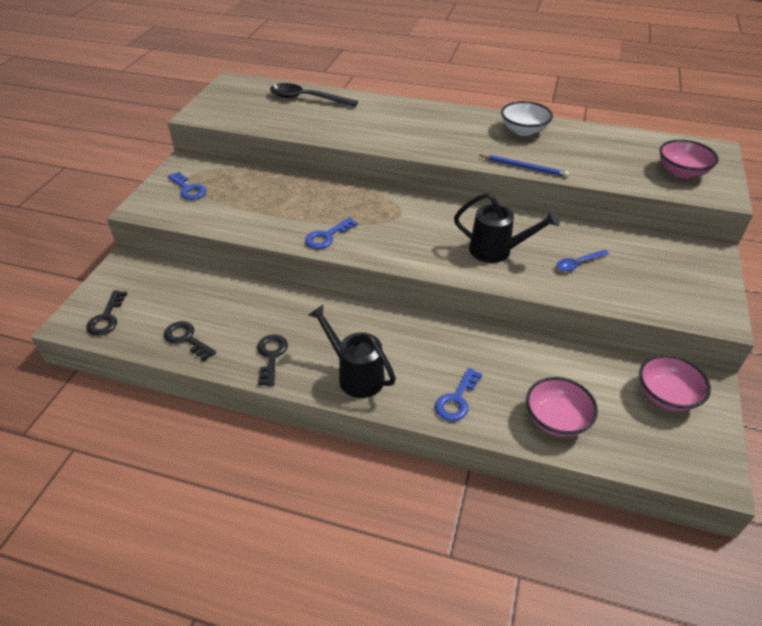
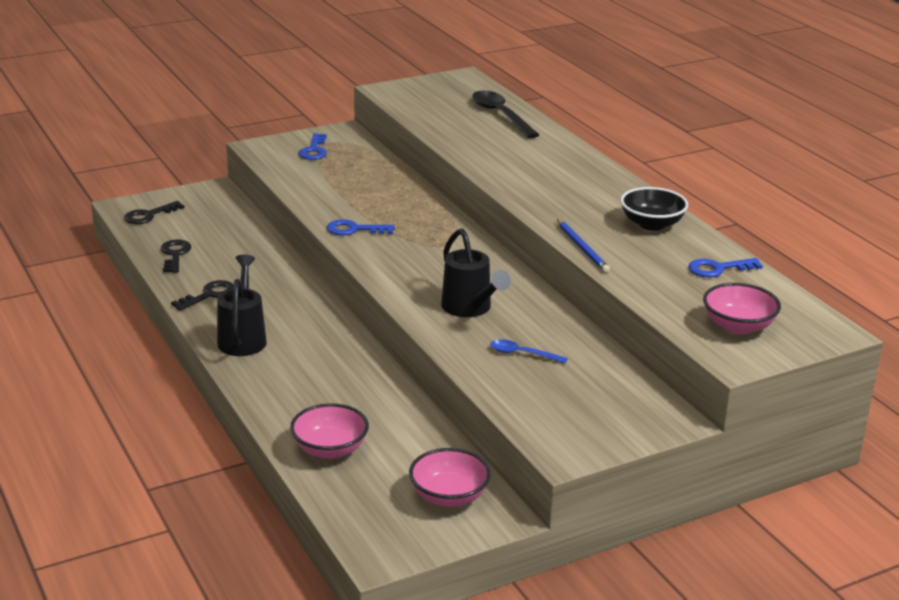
camera: 45 degrees right, 15 degrees down
(457, 399) = (283, 393): blue key -> blue key (718, 269)
(523, 130) = (652, 224): white bowl -> black bowl

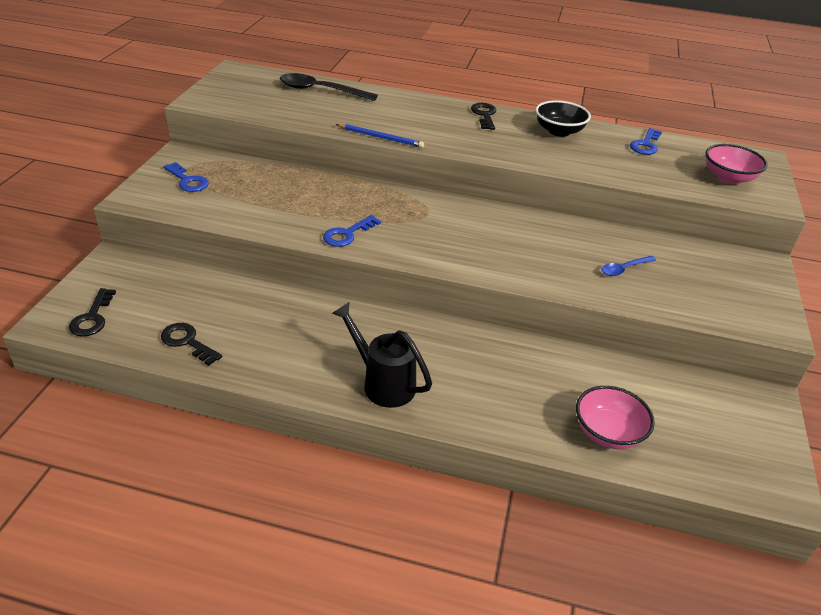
camera: 50 degrees left, 10 degrees up
(209, 295) = (286, 362): black key -> black key (484, 115)
(449, 496) = (724, 409): pink bowl -> none
(470, 308) = (535, 254): black watering can -> none
(582, 248) = (563, 167): blue pencil -> blue pencil (381, 138)

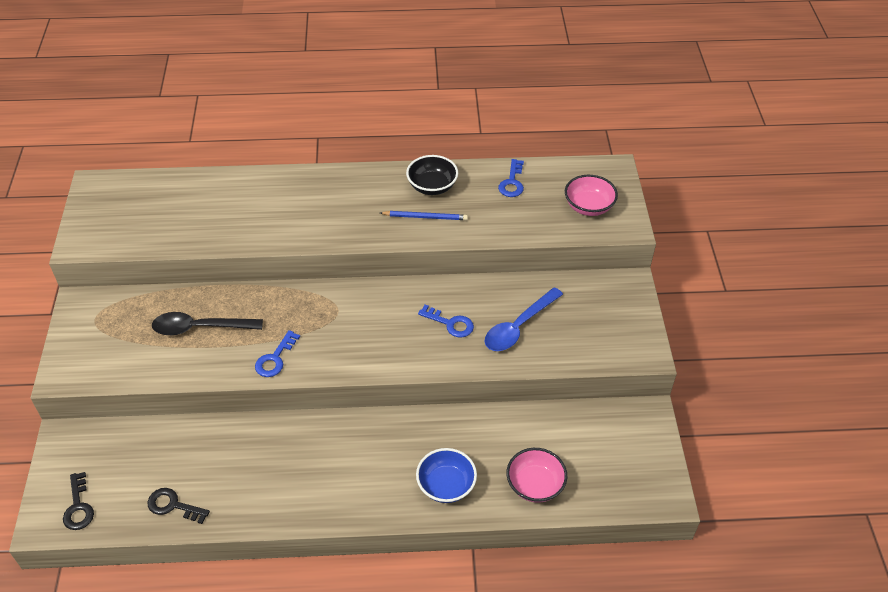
camera: 15 degrees left, 10 degrees up
(188, 181) = (103, 336): blue key -> blue key (450, 323)
(320, 90) = (191, 192): black spoon -> black spoon (199, 328)
(381, 138) = (273, 245): blue pencil -> blue pencil (425, 217)
(383, 383) = (350, 495): black watering can -> none
(484, 115) = (358, 183): black key -> none
(498, 404) = (446, 485): none -> blue bowl
(623, 269) = (518, 327): blue spoon -> blue spoon, size x1.83

